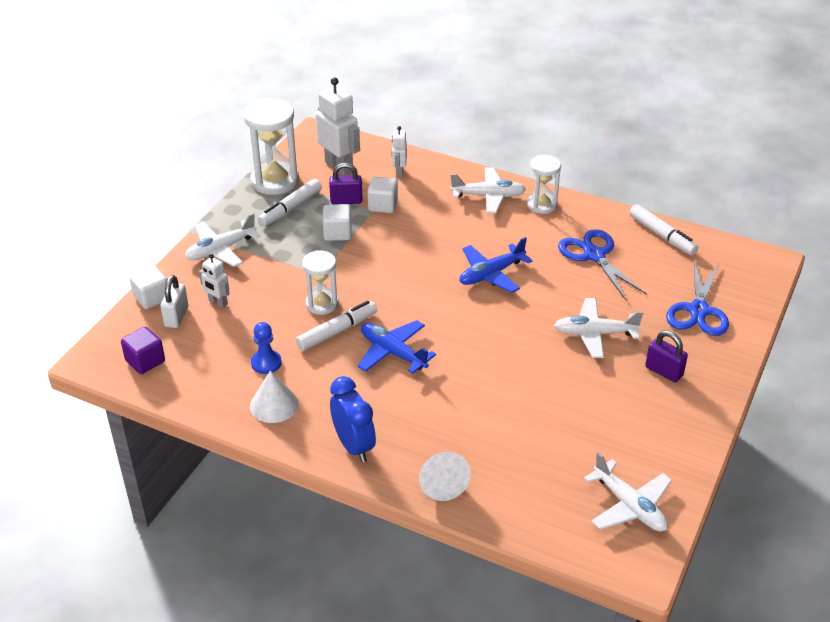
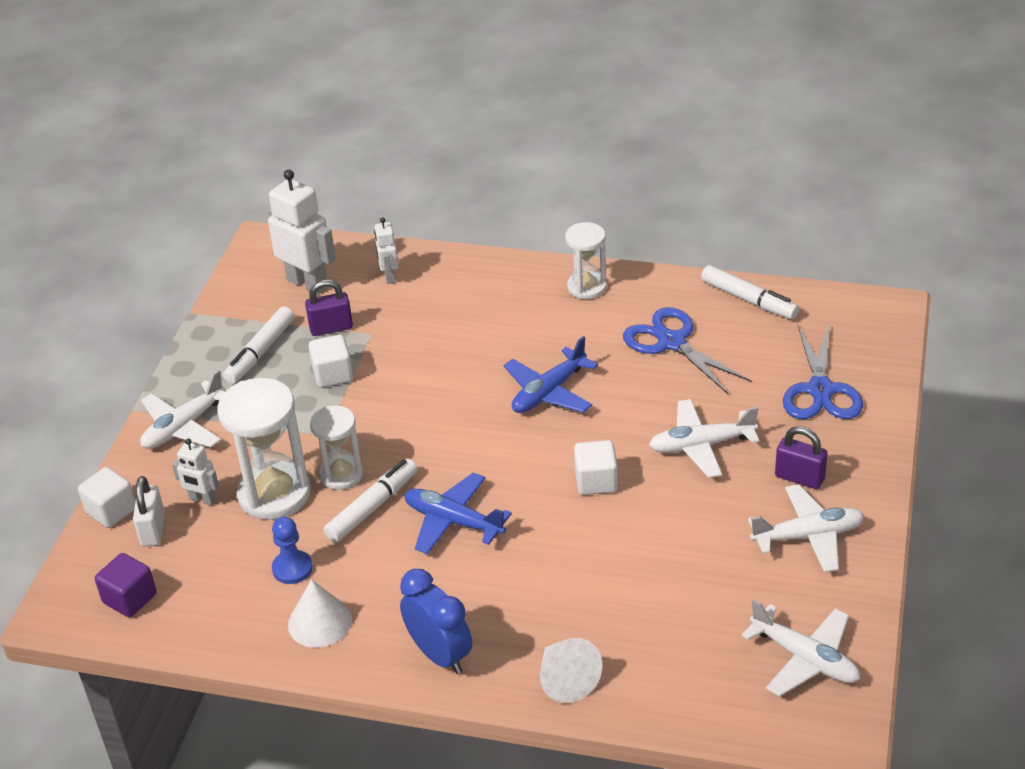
camera: 10 degrees left, 0 degrees up
(275, 181) = (227, 318): white hourglass -> white hourglass (274, 494)
(383, 205) = (381, 326): white cube -> white cube (596, 481)
(488, 196) = (515, 288): white plane -> white plane (808, 536)

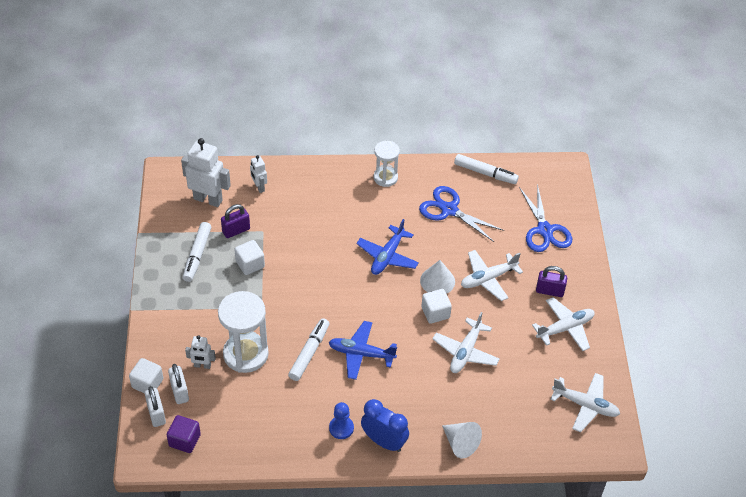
camera: 20 degrees left, 10 degrees up
(105, 555) = (156, 414): none -> white padlock
(184, 426) = (169, 316): white plane -> white plane (465, 351)
(292, 568) = (276, 402): blue pawn -> blue pawn (341, 428)
(320, 622) = (306, 434): white cone -> white cone (437, 281)
(341, 474) = (282, 333): white hourglass -> none

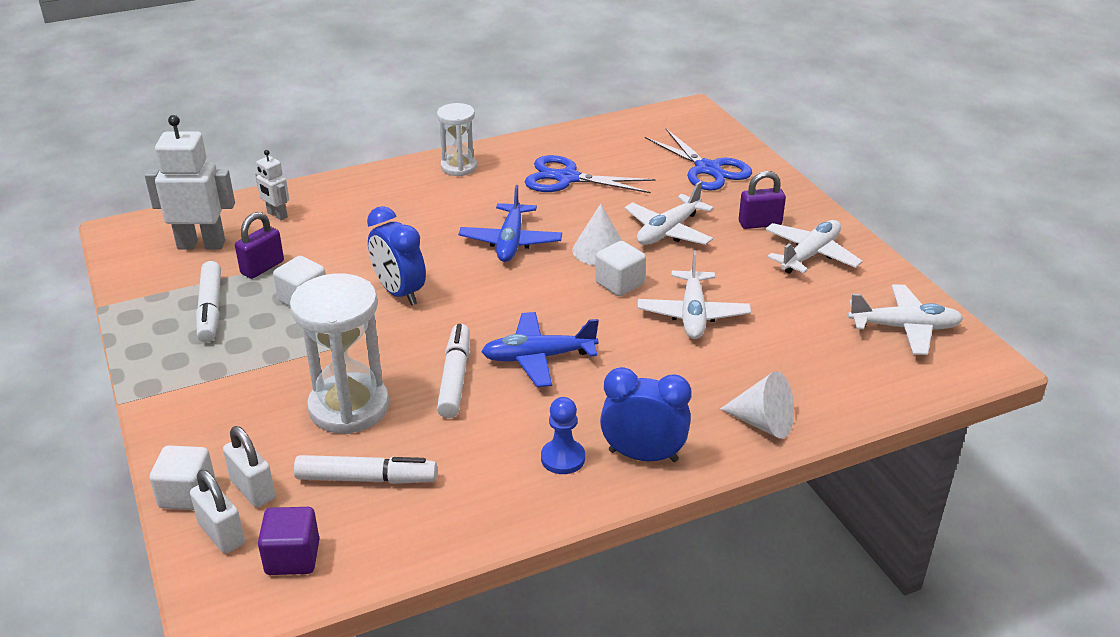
camera: 20 degrees left, 15 degrees down
(202, 365) = (279, 442): white robot -> none
(305, 277) = (399, 293): none -> blue clock
(485, 173) = (591, 135): white marker -> white marker (366, 479)

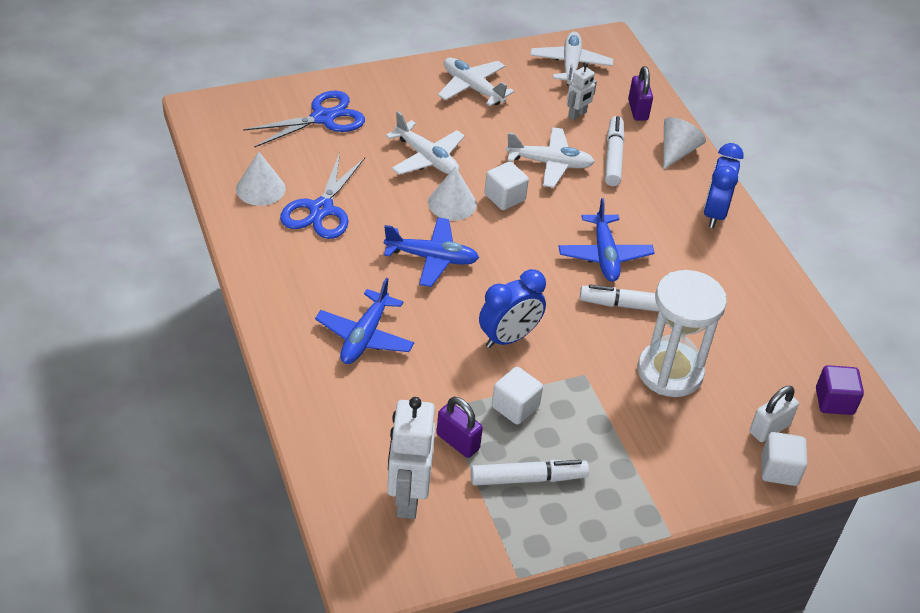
camera: 90 degrees left, 10 degrees up
(221, 534) = (817, 444): white padlock -> none
(277, 215) = (355, 435): white robot -> white robot (577, 114)
(366, 479) = (751, 361): white marker -> white marker (613, 157)
(397, 212) = (365, 336): none -> blue plane
(459, 167) = (281, 286): white hourglass -> none
(563, 458) = (720, 253): blue pawn -> none
(587, 147) = (260, 188): none -> white cone
(760, 224) = (422, 105): purple padlock -> purple padlock (637, 110)

